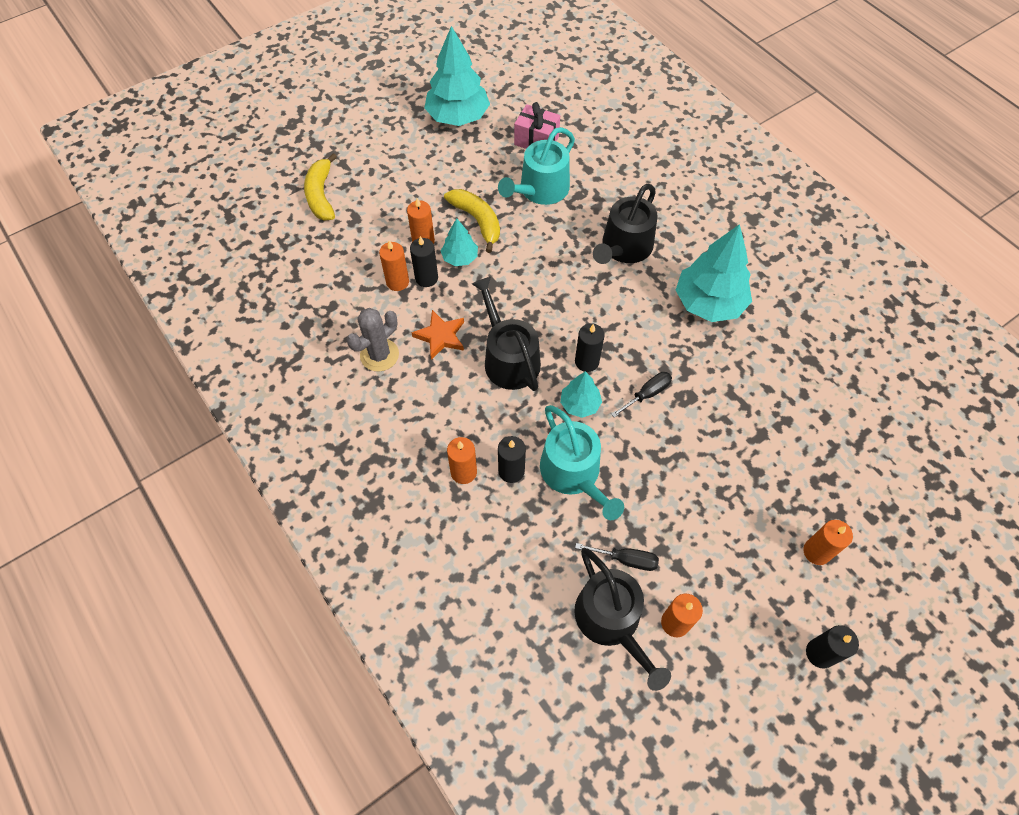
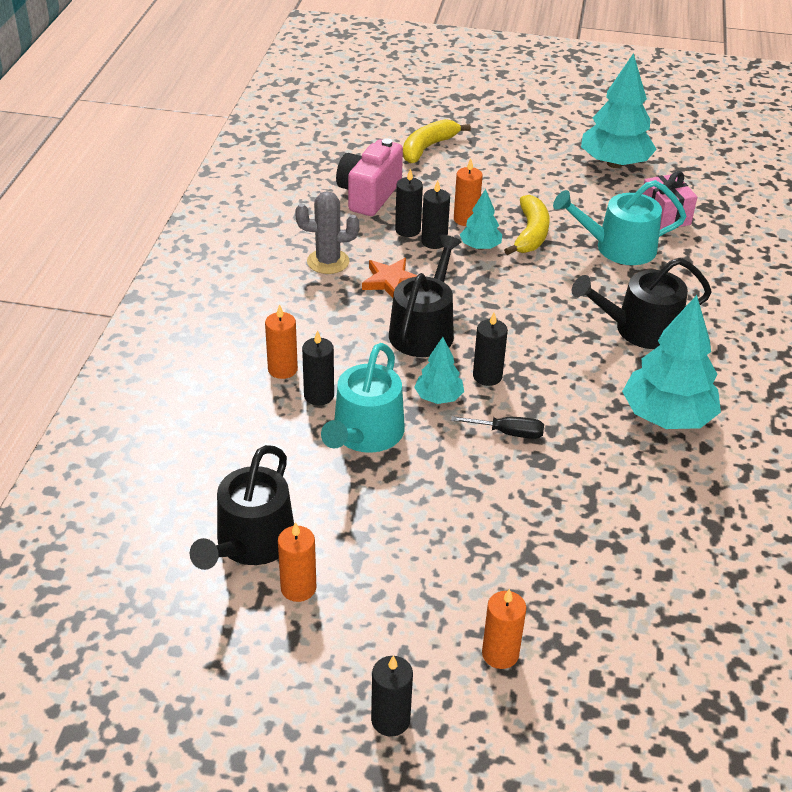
camera: 45 degrees right, 20 degrees down
(333, 271) = (369, 195): none -> pink camera
(397, 282) = (407, 230): orange candle -> black candle
(626, 559) = (322, 517): black screwdriver -> none

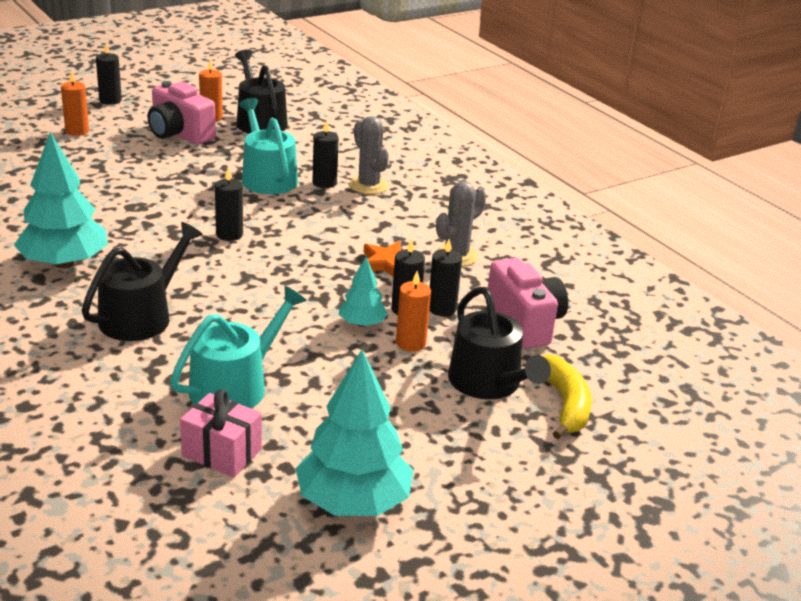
camera: 135 degrees right, 10 degrees down
(282, 369) = (368, 186): orange candle -> grey cactus
(376, 570) = (179, 134): none -> pink camera
(424, 330) = (314, 243): black watering can -> black watering can (489, 383)
(438, 397) = (247, 210): turquoise tree -> none
(508, 433) = (175, 211): black screwdriver -> none
(530, 234) = (334, 358): yellow banana -> none

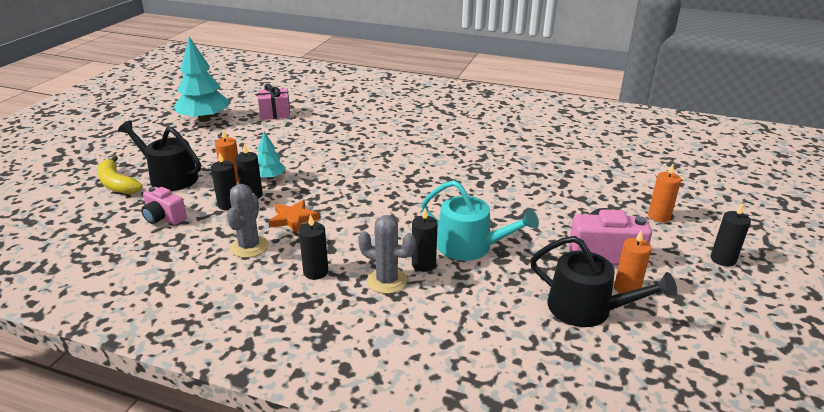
camera: 145 degrees right, 0 degrees up
(64, 263) = (465, 142): turquoise tree -> none
(141, 316) = (385, 138): black watering can -> none
(229, 234) = (417, 192): black candle -> black candle (316, 272)
(235, 386) = (300, 132): turquoise watering can -> none
(524, 324) = (164, 218): pink camera -> pink camera, size x0.64

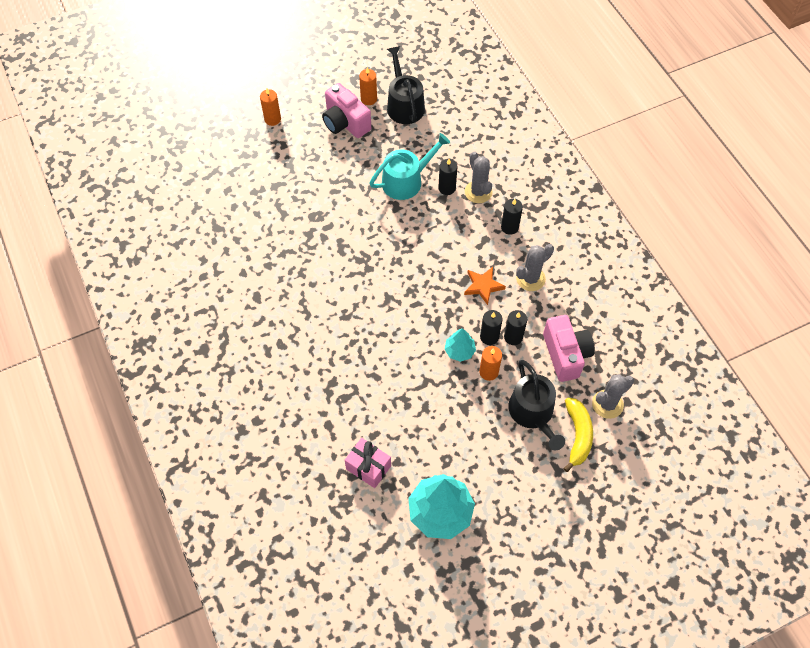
camera: 135 degrees left, 30 degrees up
(97, 210) = (607, 404): none -> grey cactus
(164, 218) = (565, 354): pink camera -> pink camera, size x1.56
(470, 246) = (406, 180): turquoise watering can -> turquoise watering can turned 75 degrees clockwise
(723, 259) = (295, 76): black candle -> none

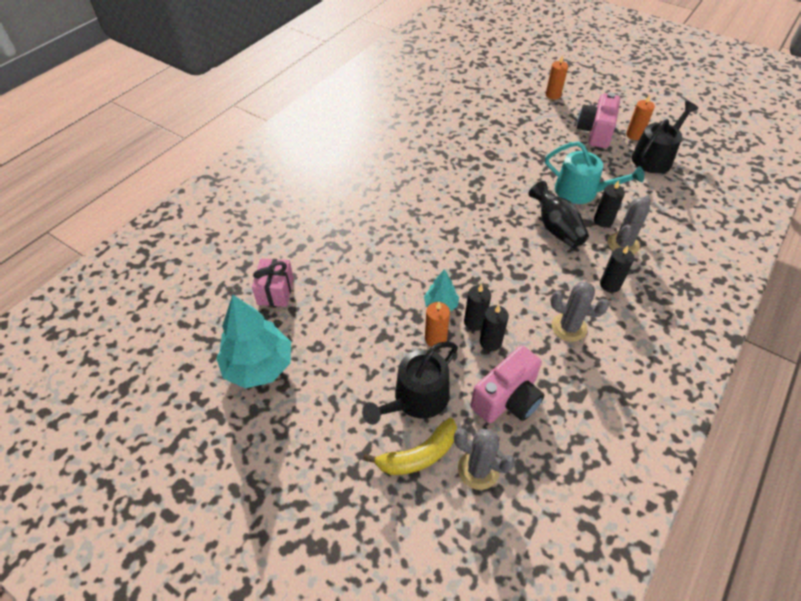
camera: 60 degrees right, 10 degrees down
(433, 224) = (556, 228): none -> black vase
(483, 286) = (525, 292): orange star -> none

